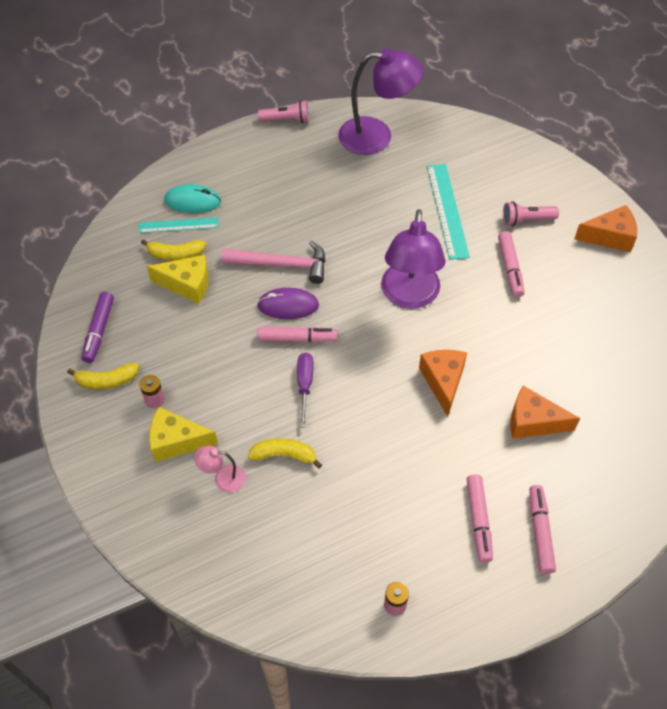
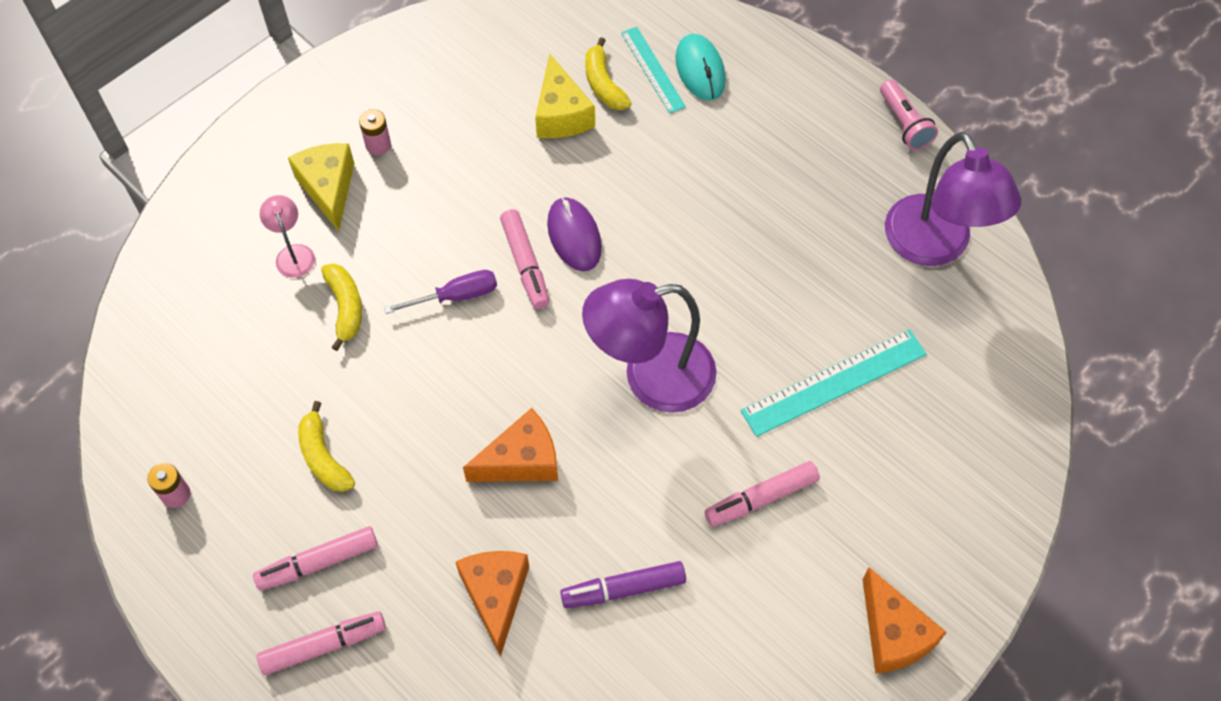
camera: 70 degrees right, 5 degrees up
(99, 331) = (455, 52): purple marker -> purple marker (623, 589)
(106, 381) = (388, 88): yellow banana -> yellow banana (323, 457)
(282, 265) = (639, 206): pink hammer -> none
(526, 220) = (869, 499): pink flashlight -> none

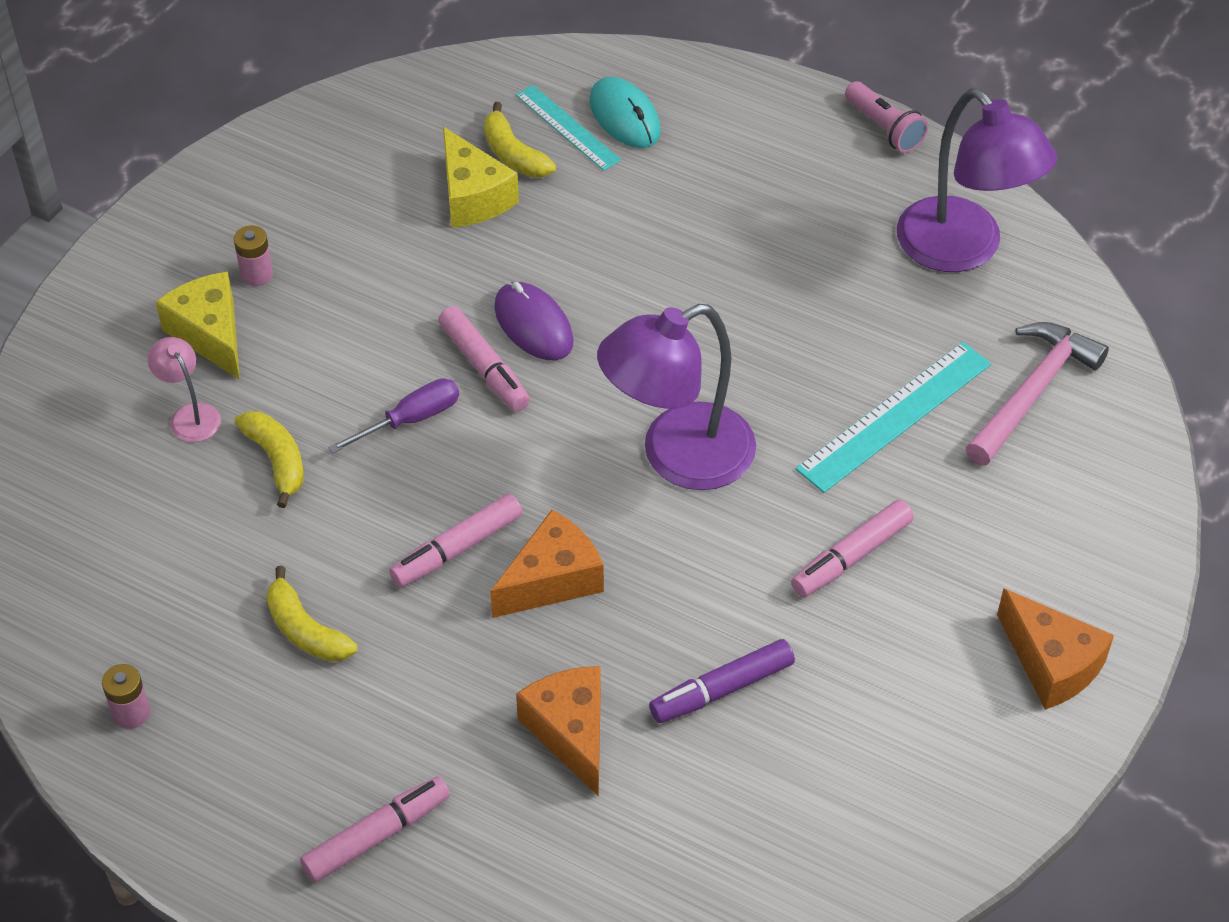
camera: 15 degrees left, 10 degrees down
(318, 562) = (338, 747): pink marker -> pink marker (457, 549)
(952, 387) = (1032, 392): none -> pink hammer

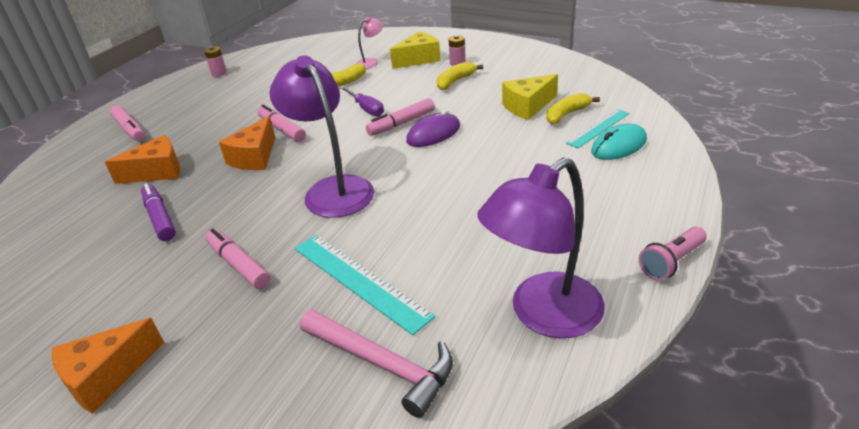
camera: 90 degrees right, 15 degrees down
(305, 630) = (246, 100): yellow banana -> yellow banana (455, 81)
(552, 580) = (254, 157): orange cheese -> orange cheese turned 60 degrees clockwise

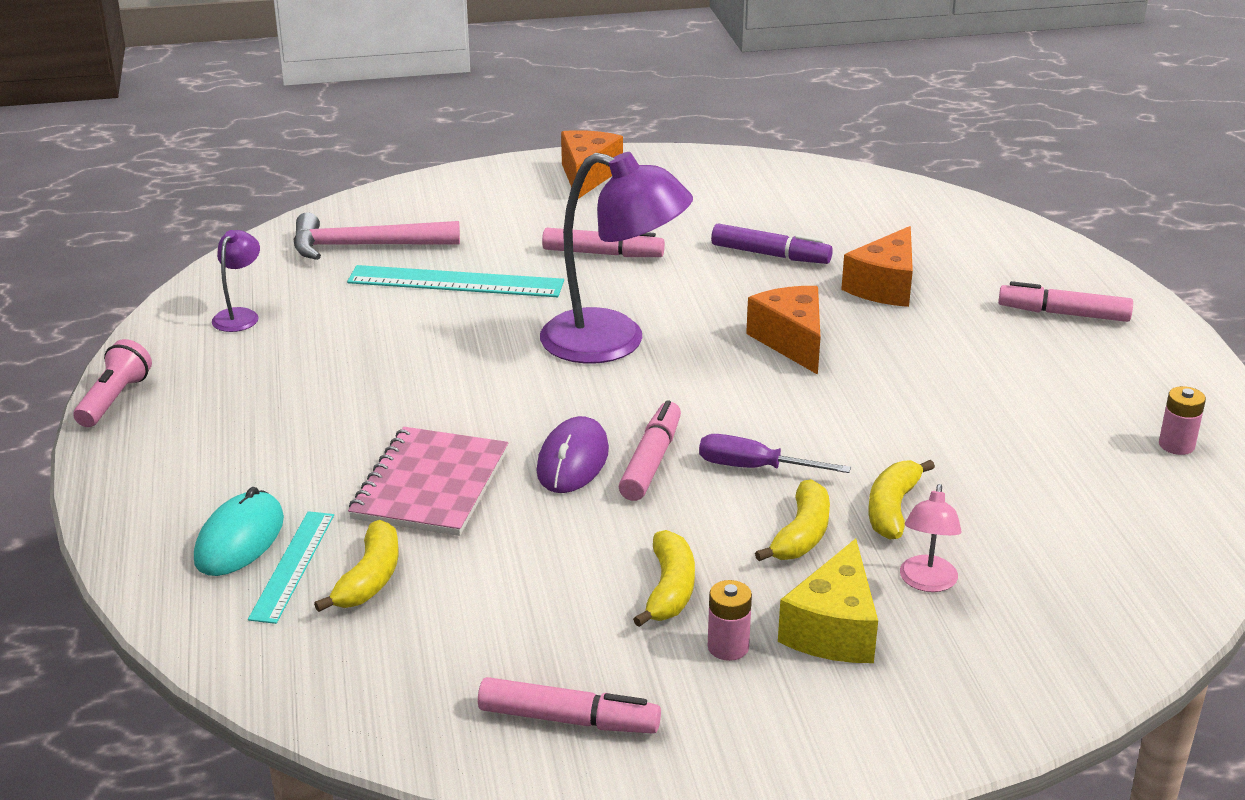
camera: 140 degrees right, 5 degrees down
(282, 129) = (830, 388): pink marker -> pink marker (568, 720)
(386, 84) = (801, 535): none -> yellow banana
(508, 143) = (431, 485): none -> pink notebook
(527, 106) = (458, 572): yellow cheese -> none
(543, 315) = (240, 315): purple lamp -> purple lamp, size x0.46

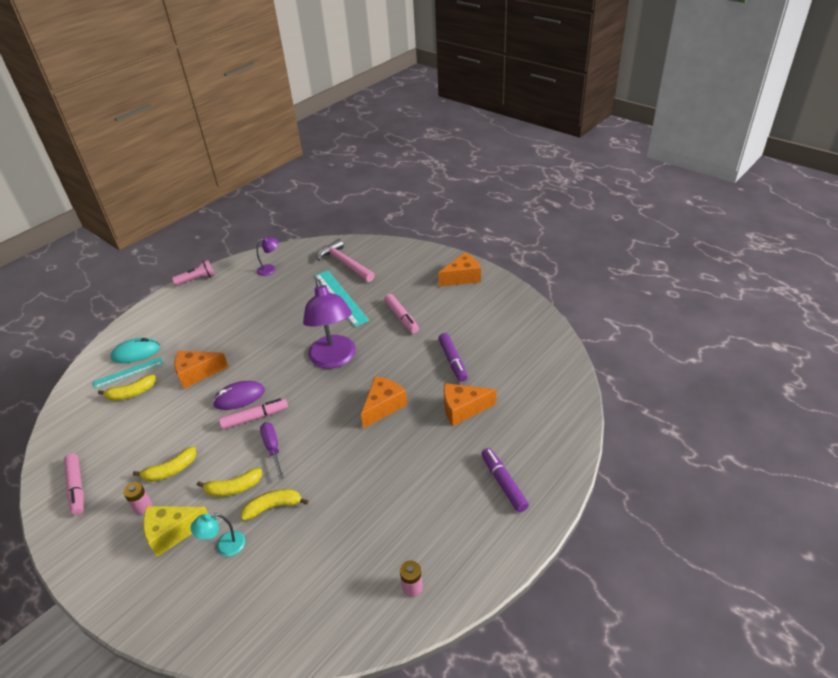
camera: 55 degrees right, 10 degrees up
(431, 485) = (197, 373): pink notebook -> orange cheese
(927, 582) = (224, 546): pink lamp -> turquoise lamp
(1063, 313) = (503, 483): pink marker -> purple marker

